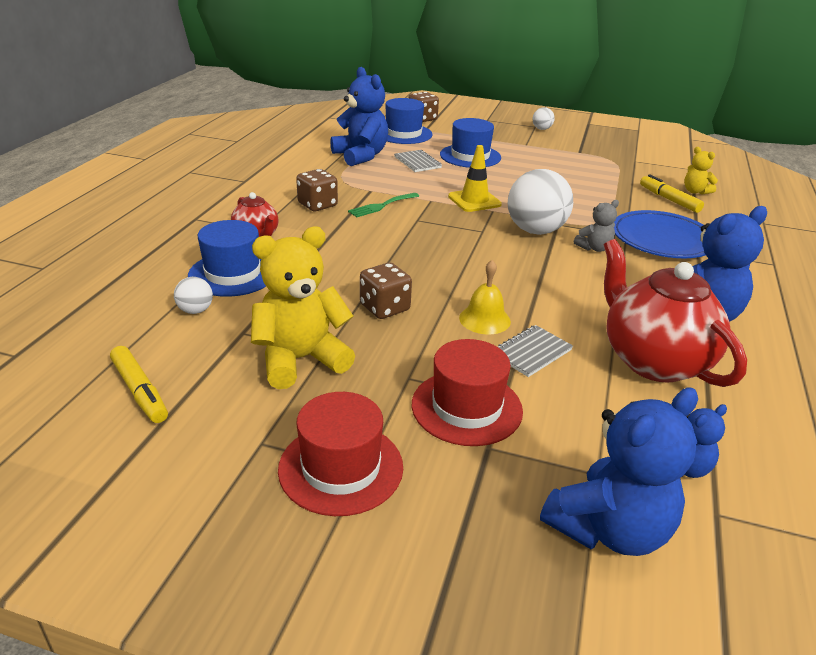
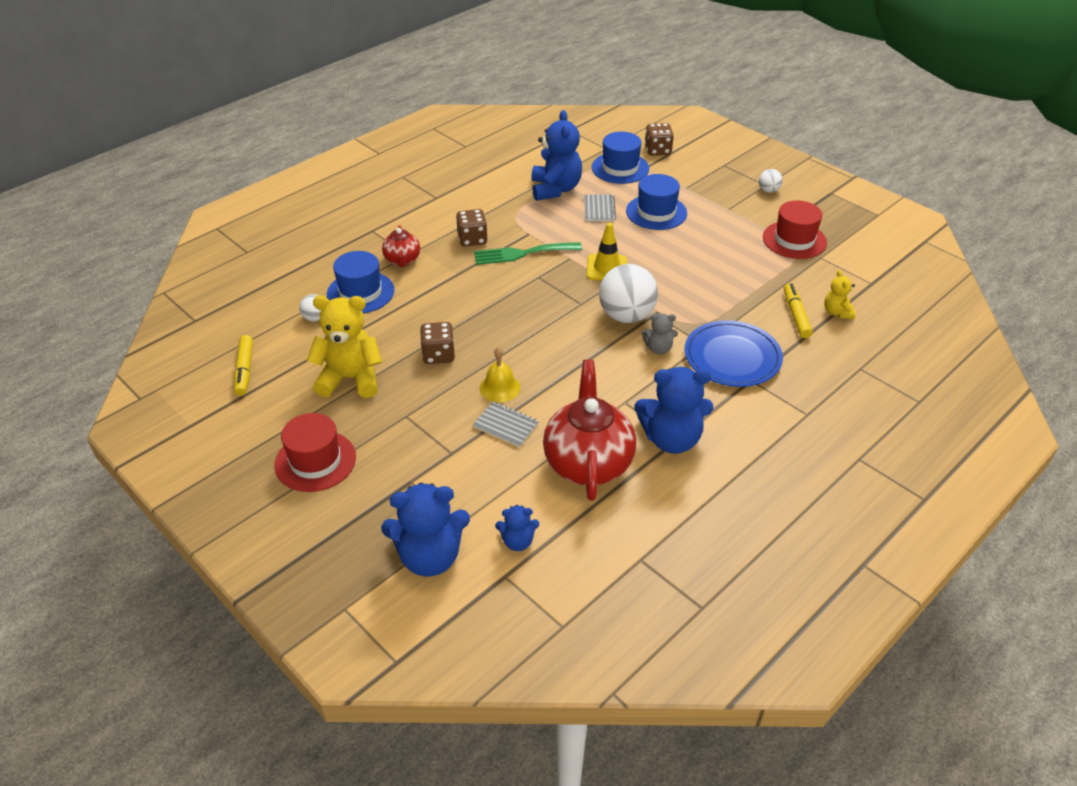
camera: 30 degrees right, 10 degrees up
(381, 206) = (522, 253): green fork -> green fork, size x1.50
(466, 407) = (422, 450): red hat -> red hat (794, 240)
(531, 352) = (506, 425): grey notebook -> grey notebook turned 45 degrees clockwise

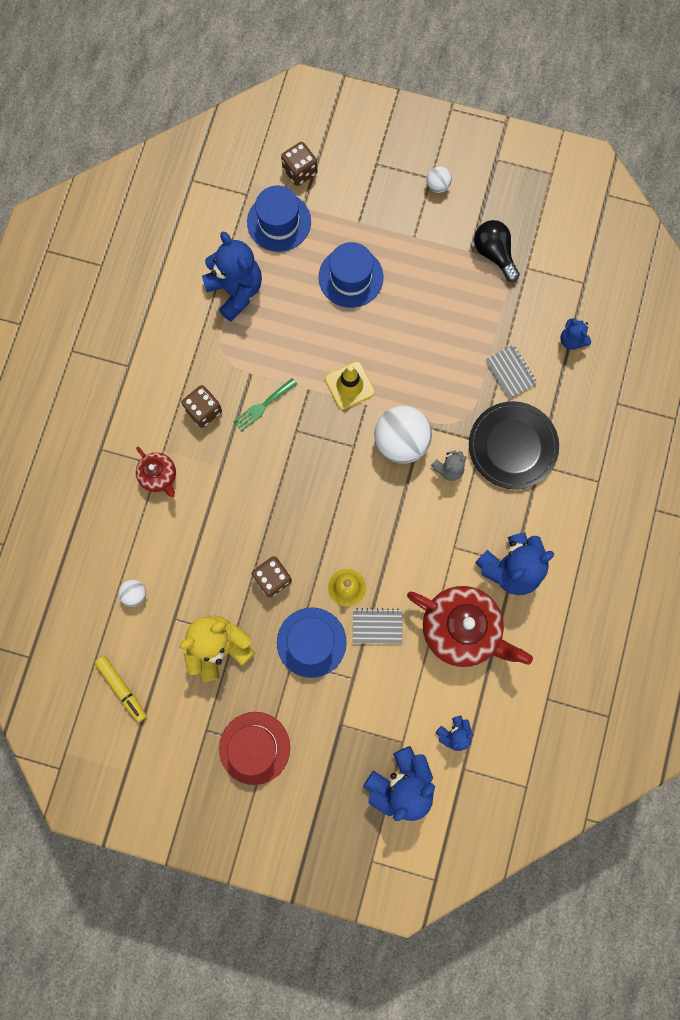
camera: 30 degrees left, 35 degrees up
(360, 292) = (151, 540): blue hat -> blue hat (311, 642)
(522, 253) = (262, 406): green fork -> green fork, size x0.67
(588, 463) = (461, 629): red teapot -> red teapot turned 150 degrees clockwise
(599, 209) = (295, 301): grey notebook -> grey notebook (510, 372)
(732, 357) = (512, 446): blue plate -> black plate
(794, 240) = (494, 254): red hat -> black light bulb
(796, 315) = (540, 362): yellow marker -> none
(837, 312) = (571, 340): yellow teddy bear -> blue teddy bear

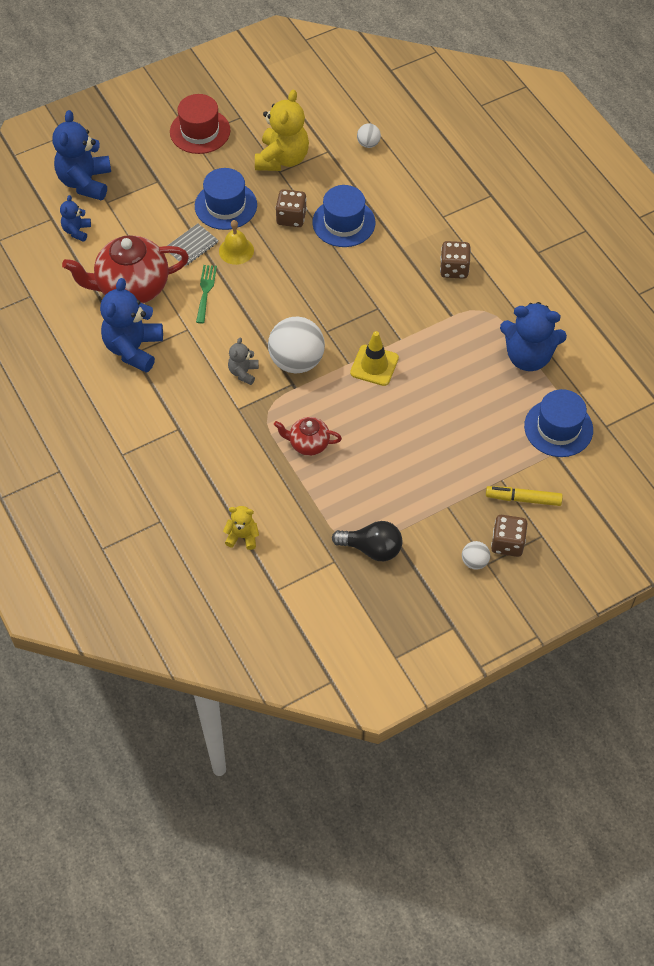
camera: 135 degrees right, 20 degrees down
(122, 688) = (316, 97): yellow marker -> yellow marker (523, 499)
(159, 476) = (434, 211): red teapot -> red teapot (308, 444)
(262, 406) = (418, 303): green fork -> green fork (205, 291)
(300, 171) = (589, 477): brown dice -> brown dice (507, 543)
(351, 277) = (459, 436): blue hat -> blue hat (343, 222)
(510, 372) = (266, 473): grey notebook -> none
(512, 446) = (211, 424): black plate -> none
(571, 340) = (242, 536): blue teddy bear -> yellow teddy bear

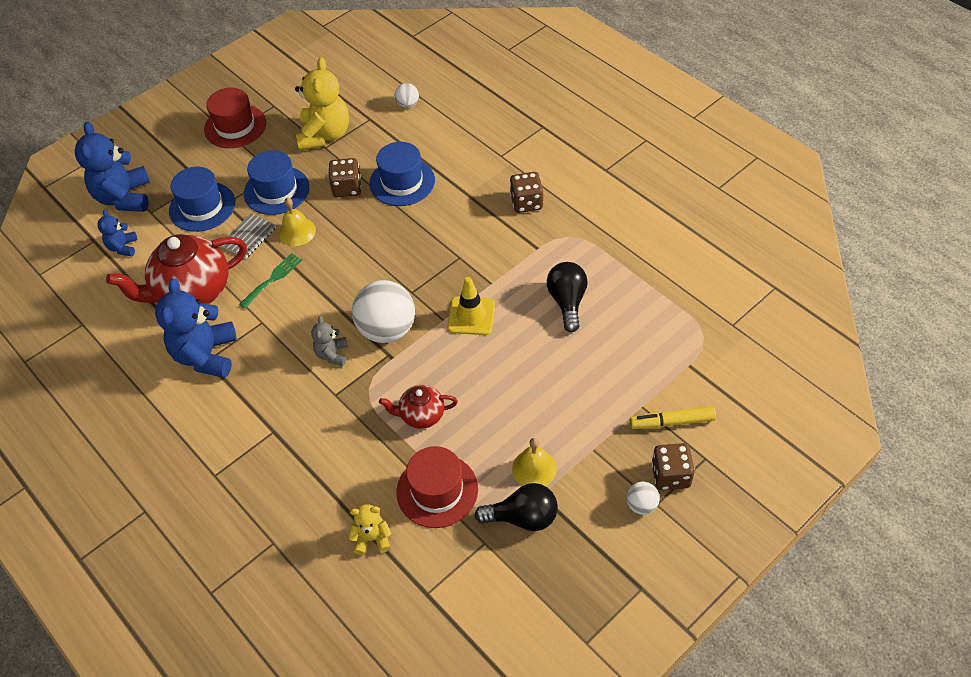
camera: 10 degrees left, 5 degrees down
(205, 291) = (273, 279): green fork -> green fork turned 45 degrees clockwise
(306, 510) = (437, 490): none -> red hat
(393, 511) = (534, 468): none -> yellow bell
(464, 372) = (567, 302): none -> black light bulb
(528, 356) = (628, 272): blue teddy bear -> none
(558, 428) = (684, 338): blue hat -> blue hat (202, 207)

